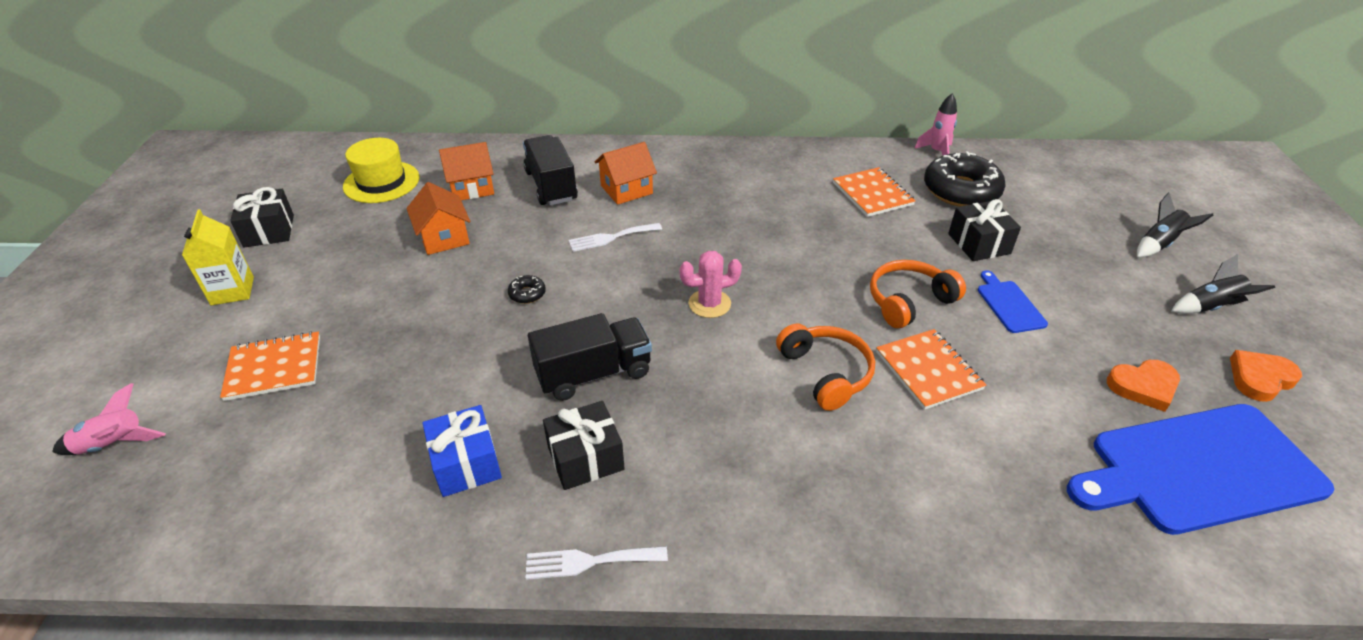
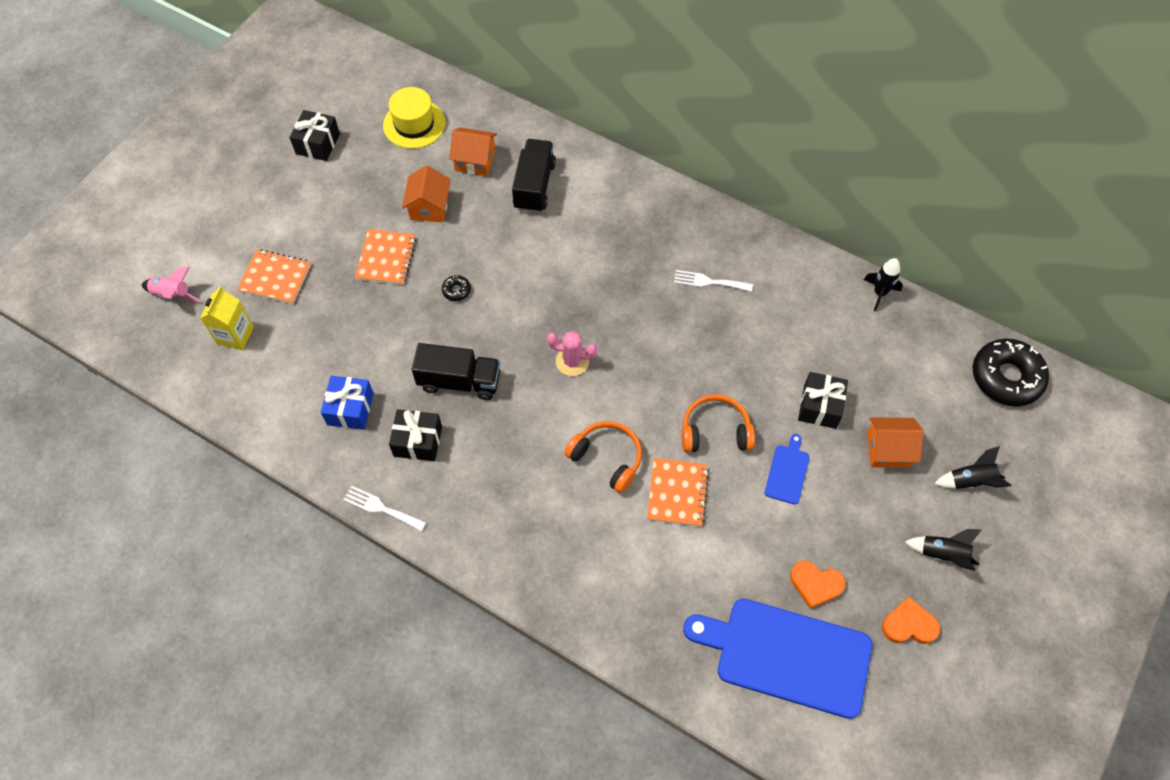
camera: 30 degrees right, 20 degrees up
(232, 291) = (275, 195): yellow carton -> yellow carton (235, 335)
(611, 238) = (545, 263): white fork -> white fork (709, 281)
(626, 189) = (588, 217): orange house -> orange house (887, 450)
(825, 373) = (607, 458): orange headphones -> orange headphones turned 60 degrees counterclockwise
(872, 194) = (780, 314): orange notebook -> orange notebook (386, 258)
(937, 152) = (879, 293): pink rocket -> black rocket
(961, 190) = (858, 346): black donut -> black donut (1006, 377)

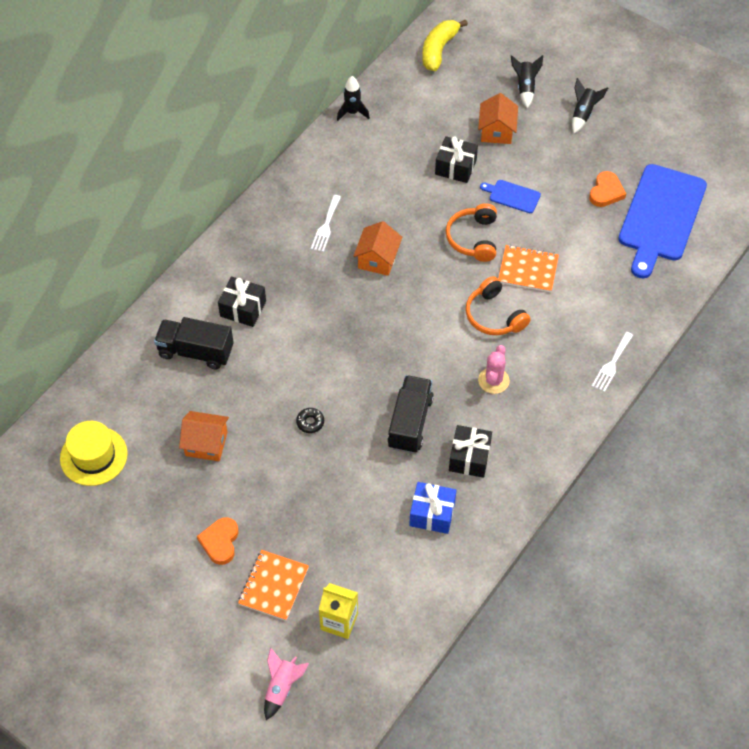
camera: 85 degrees left, 5 degrees down
(318, 144) = (101, 550): black gift -> black gift (243, 309)
(381, 508) = (534, 487): white fork -> white fork (612, 364)
(386, 258) = (264, 483): orange notebook -> none
(475, 161) = (154, 401): orange house -> orange house (377, 259)
(572, 361) = (397, 334): pink cactus -> pink cactus (493, 380)
(607, 458) = (494, 316): orange headphones -> orange headphones turned 75 degrees counterclockwise
(909, 625) = (637, 142): orange heart -> orange heart (220, 542)
(1006, 377) = (439, 50): black donut -> yellow banana

